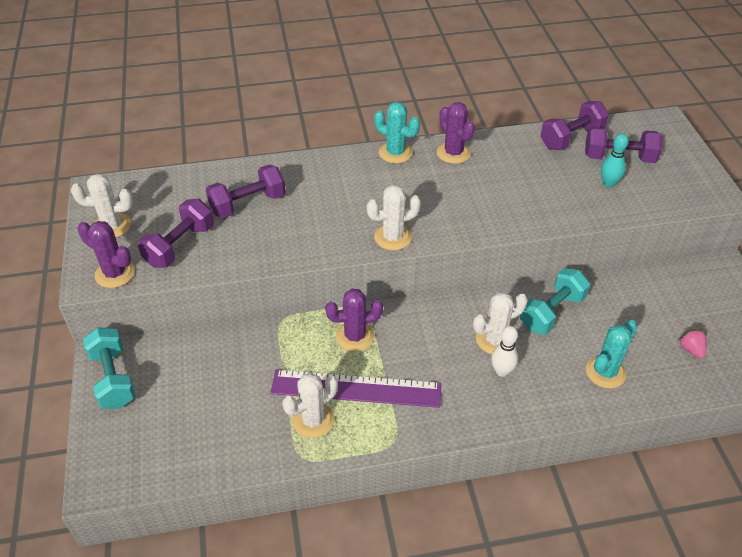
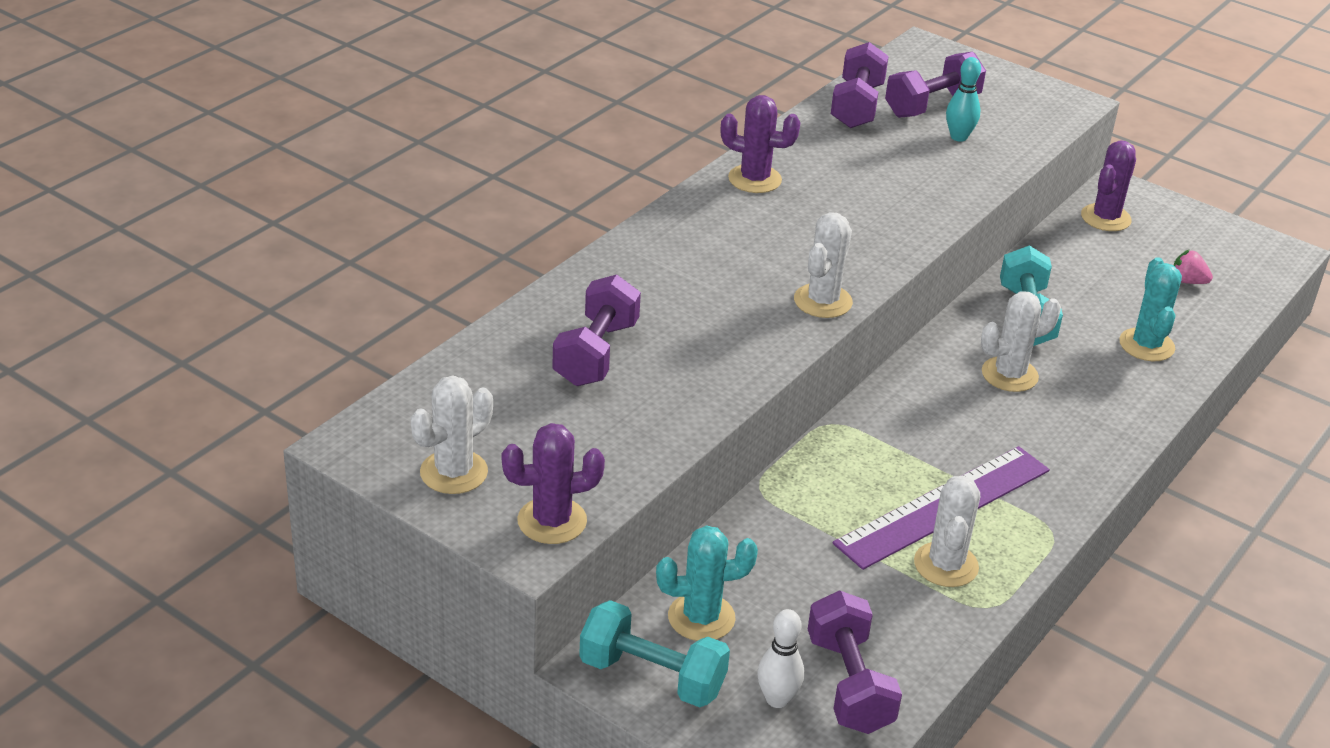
camera: 45 degrees left, 10 degrees down
(180, 246) = (586, 444): purple dumbbell -> purple dumbbell (849, 684)
(355, 336) = (866, 456): purple cactus -> purple cactus (1105, 218)
(395, 153) = (687, 209): turquoise cactus -> turquoise cactus (701, 617)
(495, 339) = (1009, 375): white cactus -> white cactus turned 45 degrees clockwise
(502, 371) = (1057, 401): white bowling pin -> white bowling pin (777, 699)

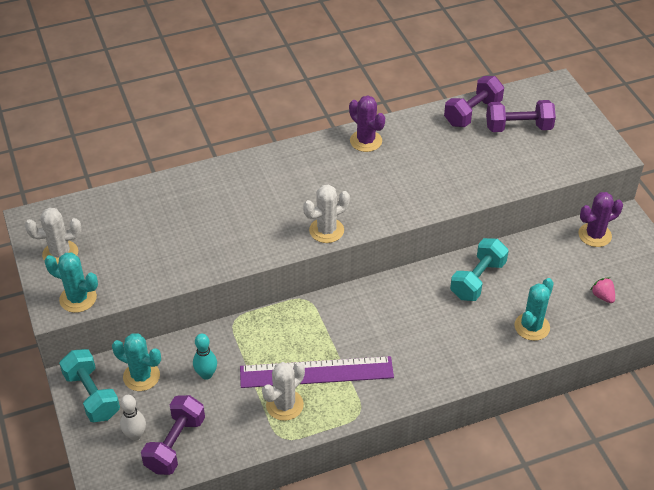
camera: 35 degrees right, 10 degrees up
(552, 521) = (78, 298): purple cactus -> turquoise cactus
(596, 353) = (184, 215): purple dumbbell -> none
(958, 137) = (512, 154): turquoise bowling pin -> turquoise bowling pin (206, 374)
(1009, 375) = (431, 311): white cactus -> none

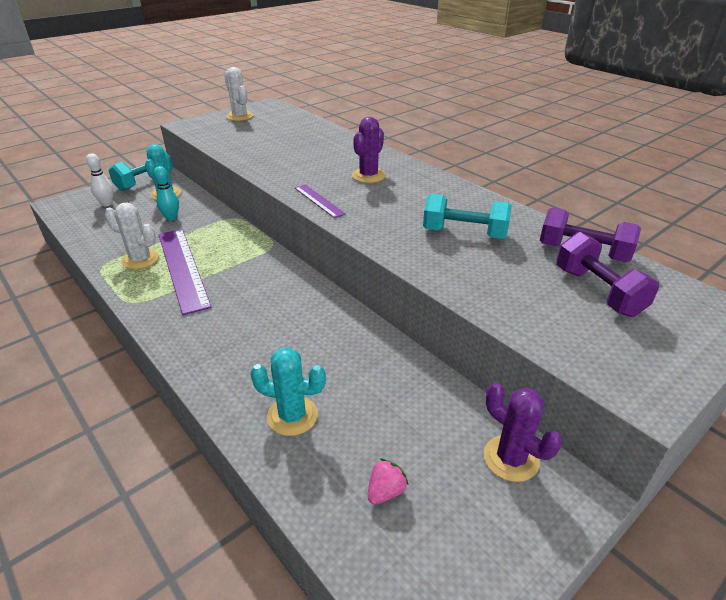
camera: 70 degrees right, 10 degrees down
(78, 298) = (197, 128): turquoise cactus -> none
(175, 444) = (97, 220): purple dumbbell -> none
(326, 230) = (319, 200): white cactus -> purple ruler
(366, 141) = (463, 198): purple cactus -> purple cactus (368, 176)
(477, 280) = (352, 350): turquoise dumbbell -> turquoise dumbbell (464, 233)

